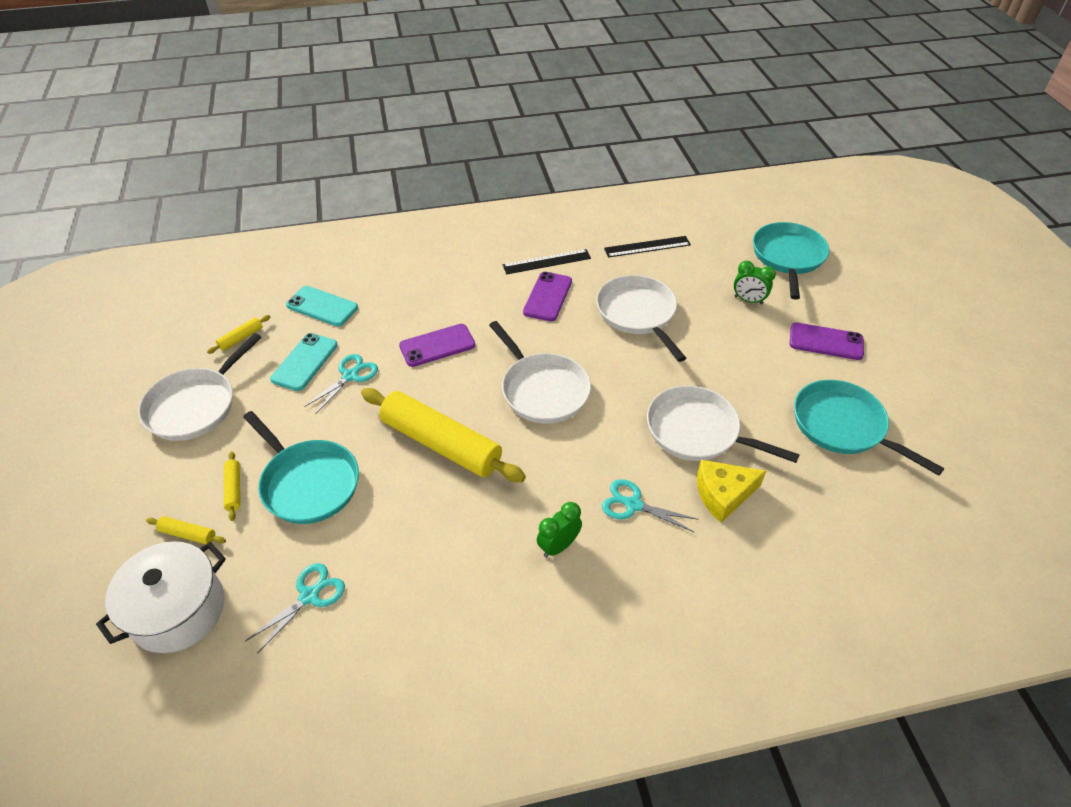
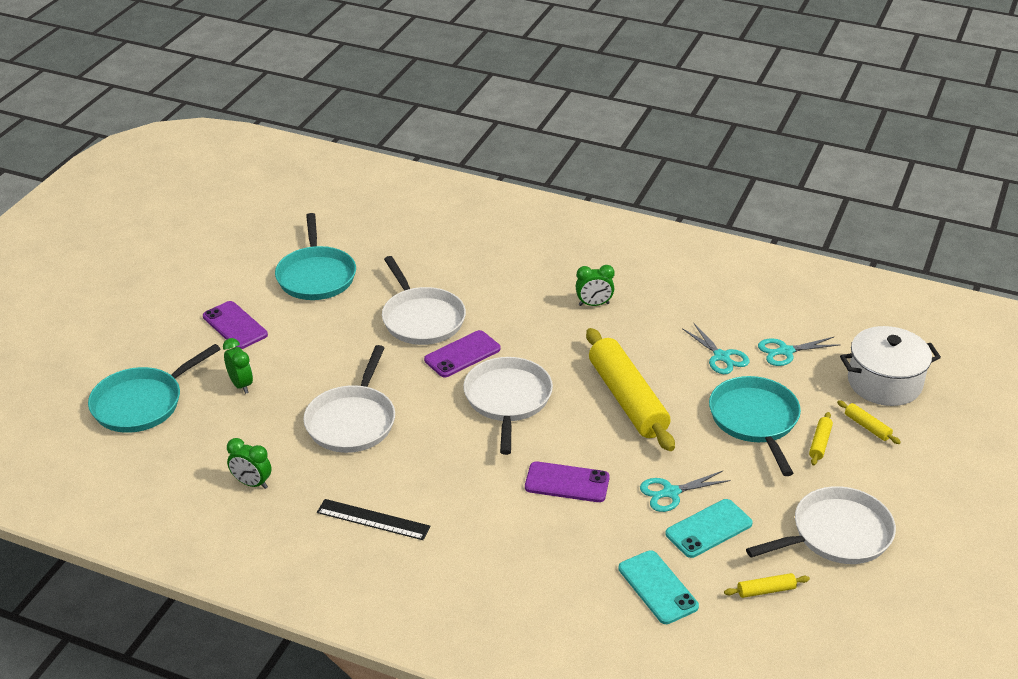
camera: 145 degrees left, 10 degrees down
(547, 296) = (415, 479): purple phone -> purple phone (462, 354)
(633, 505) = (520, 302): turquoise scissors -> turquoise scissors (721, 356)
(647, 246) = (252, 483): black ruler -> green clock
(723, 494) = (453, 280): yellow cheese -> none

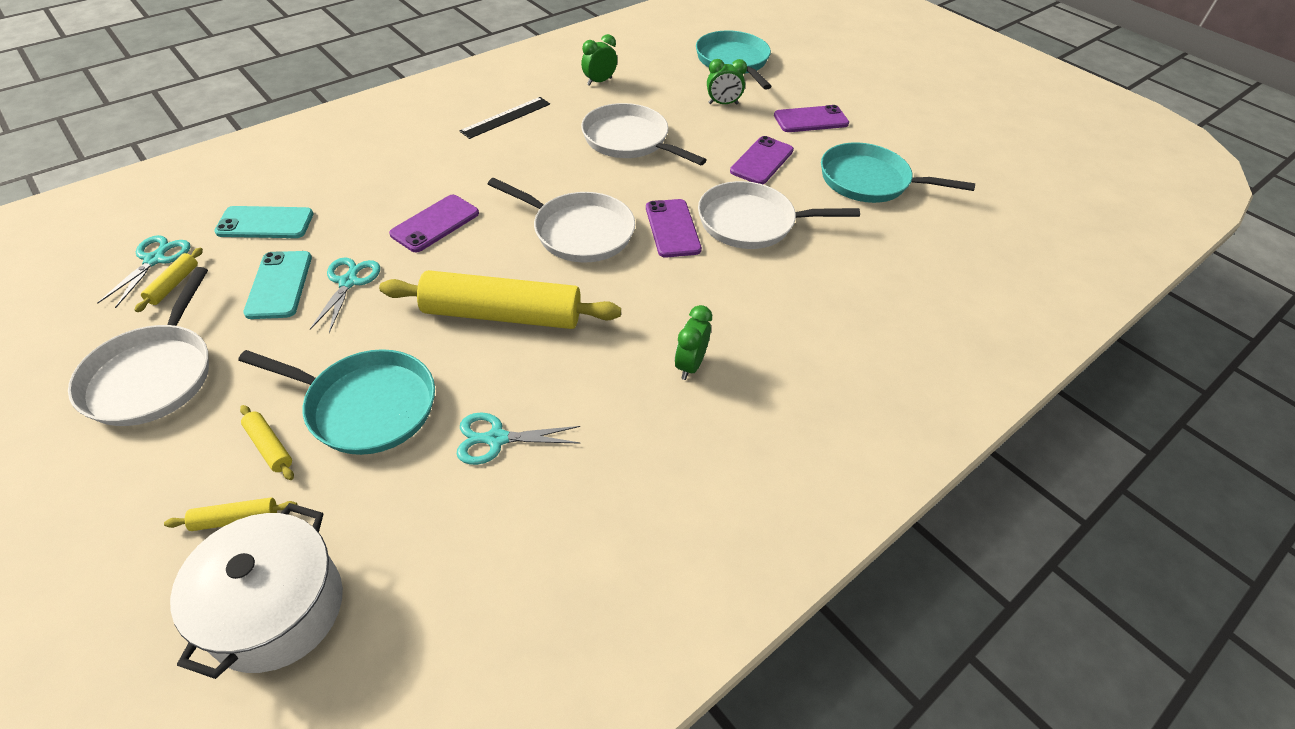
camera: 115 degrees right, 10 degrees up
(328, 336) = (761, 161): none -> purple phone
(786, 351) = (445, 521): turquoise scissors -> turquoise scissors (155, 260)

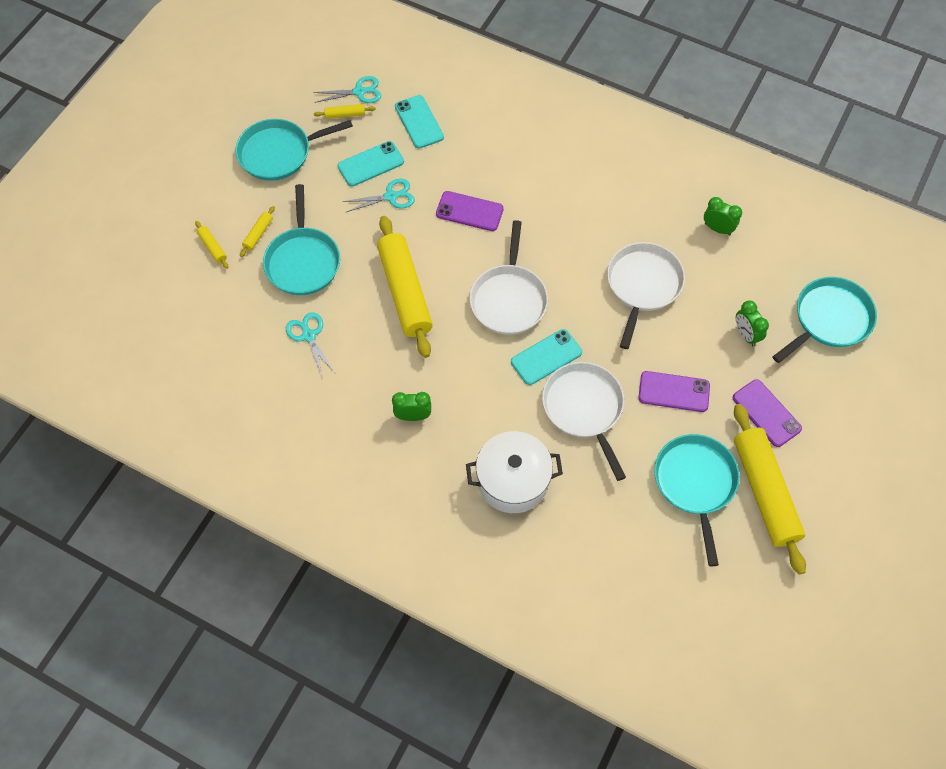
camera: 70 degrees right, 15 degrees up
(153, 375) = (279, 153): white pan -> turquoise pan
(277, 609) = (176, 294): white pot -> white pot (513, 481)
(506, 117) = (620, 190): black ruler -> none
(672, 228) = (546, 357): purple phone -> turquoise phone
(892, 146) = (764, 492): none -> yellow rolling pin

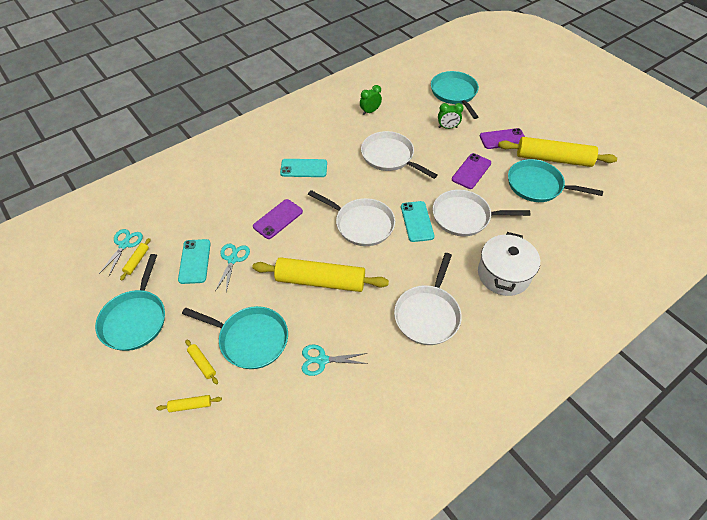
camera: 65 degrees left, 10 degrees down
(413, 416) = (428, 314): green clock -> white pan
(419, 122) = (181, 219): turquoise phone -> turquoise phone (304, 168)

